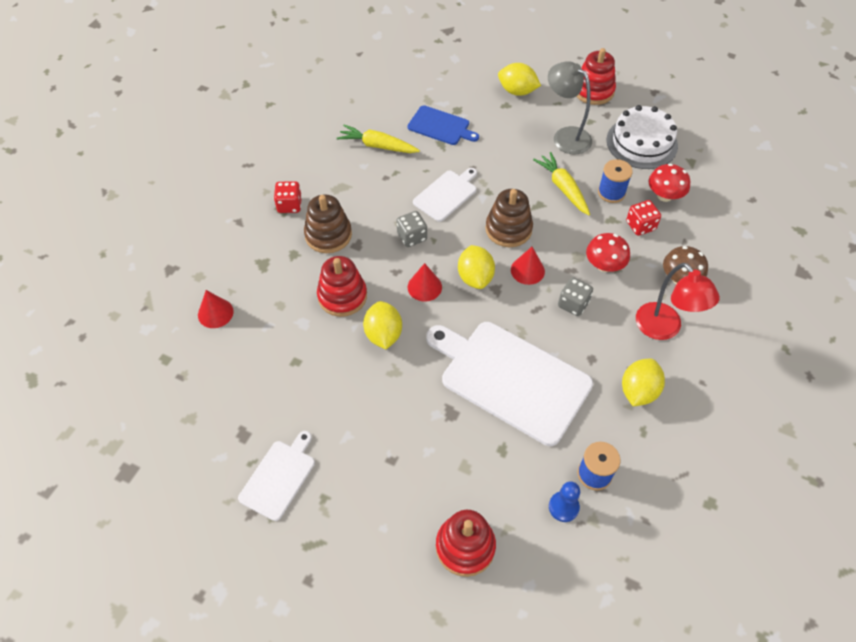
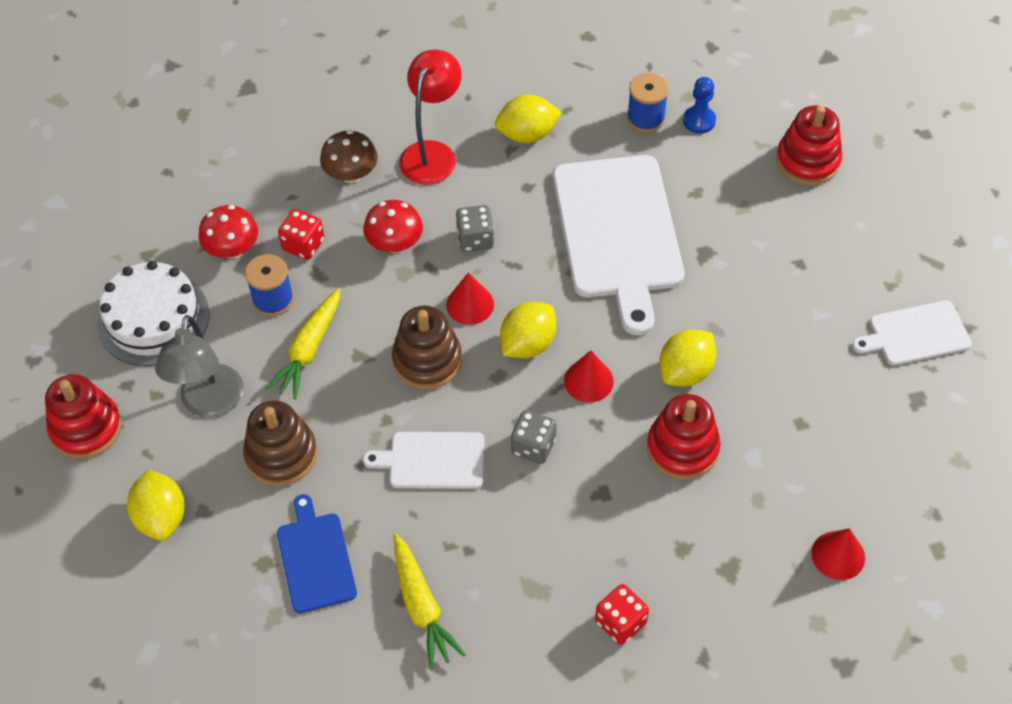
camera: 130 degrees left, 0 degrees up
(328, 235) = (619, 536): brown stacking toy -> brown stacking toy (281, 454)

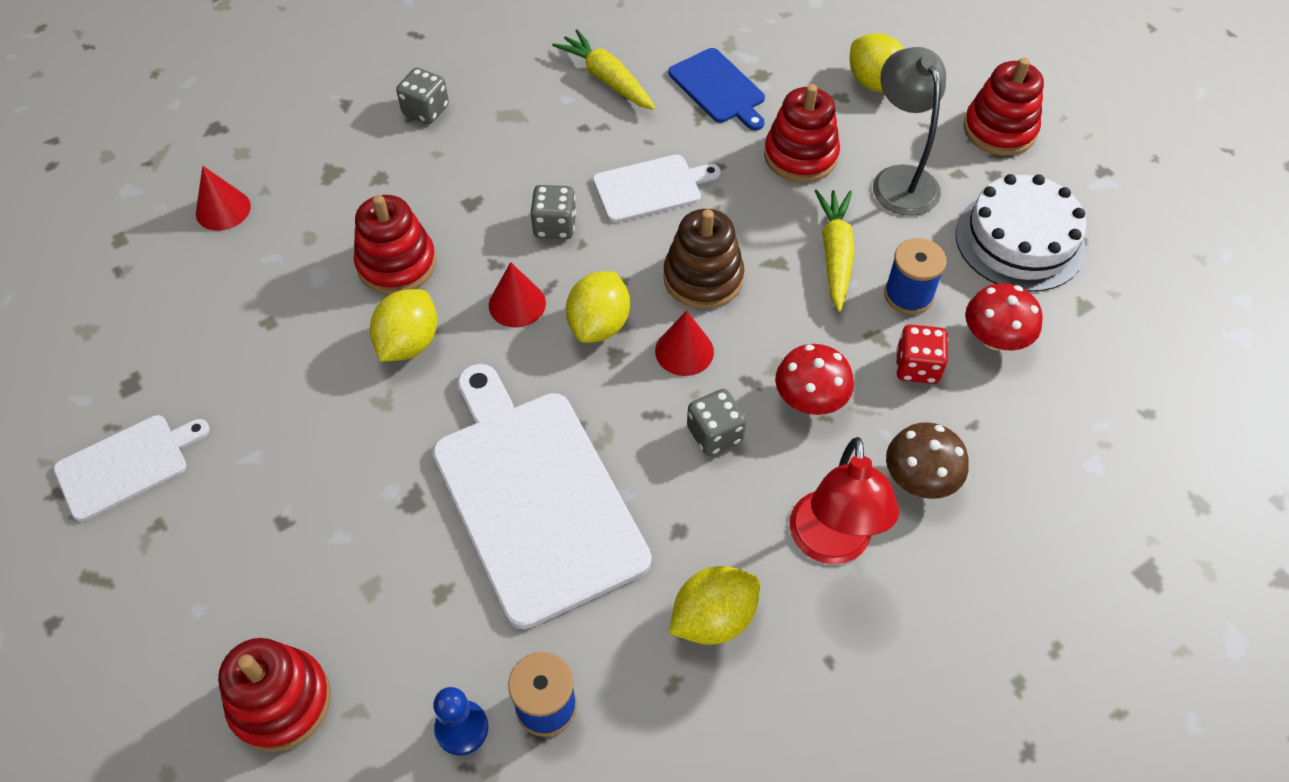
camera: 160 degrees right, 0 degrees up
(281, 454) = (800, 156): brown stacking toy -> red stacking toy
(620, 622) = (426, 110): red dice -> grey dice

